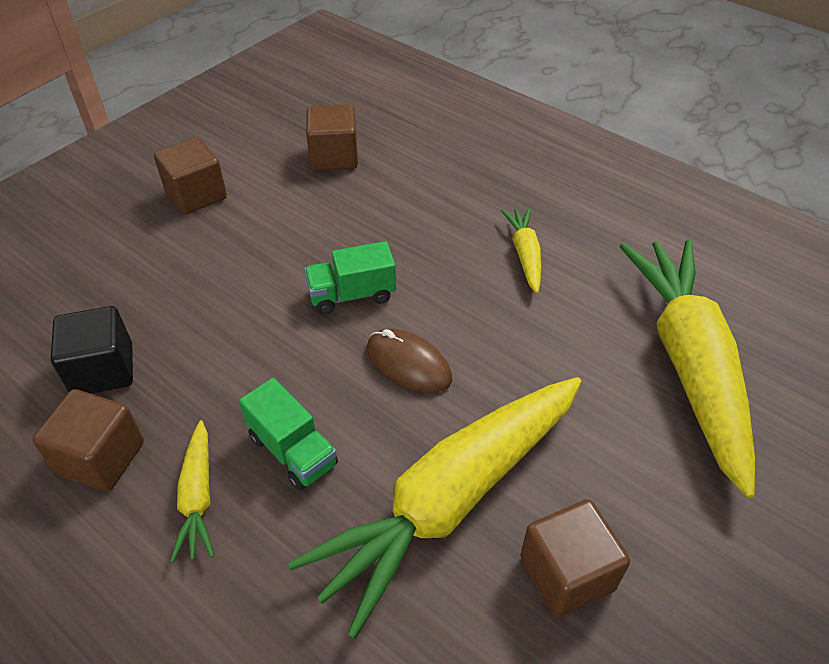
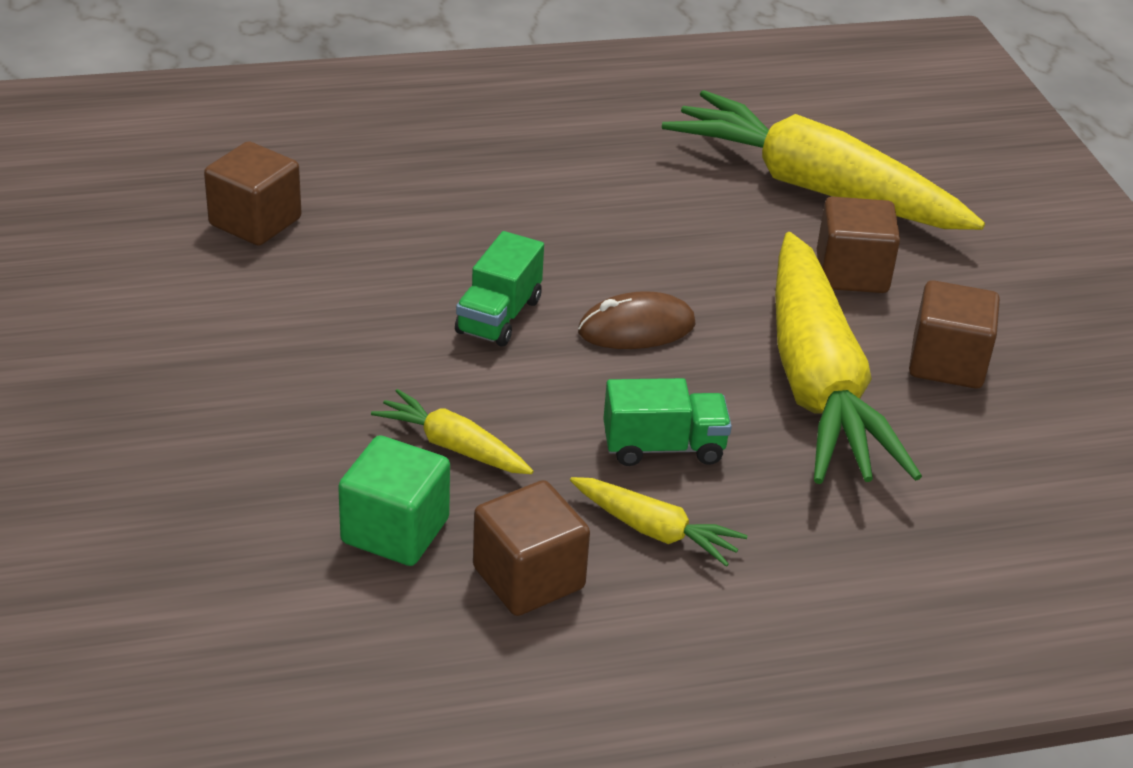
camera: 55 degrees left, 10 degrees down
(103, 370) = (395, 531): black cube -> green cube
(196, 195) = (175, 346): brown cube -> brown cube (851, 273)
(525, 255) = (581, 191): yellow carrot -> yellow carrot (454, 447)

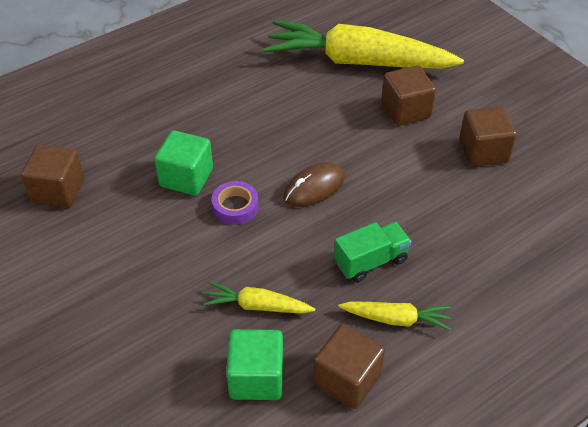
camera: 20 degrees left, 10 degrees up
(449, 259) = (186, 177): none -> green cube
(499, 316) = (235, 206): green truck -> purple tape
(817, 382) = (426, 188): yellow carrot -> none

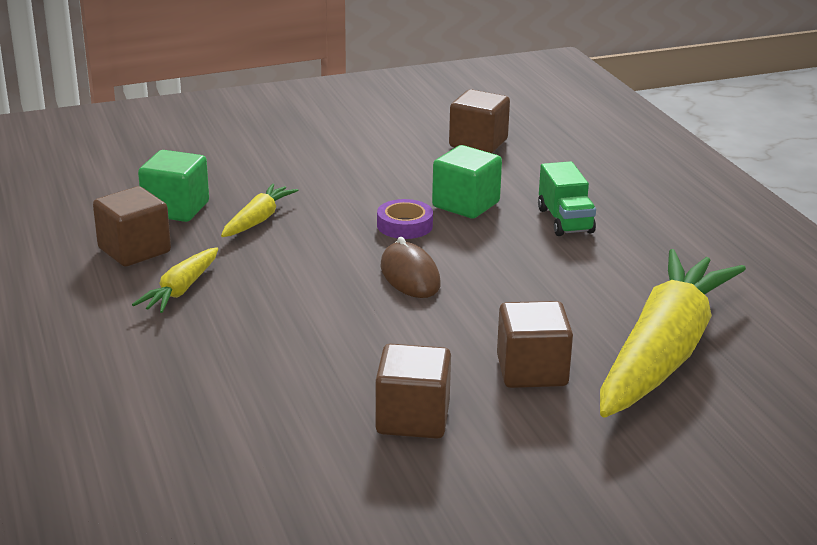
camera: 105 degrees right, 20 degrees down
(371, 261) = (270, 290): green truck -> green truck (565, 221)

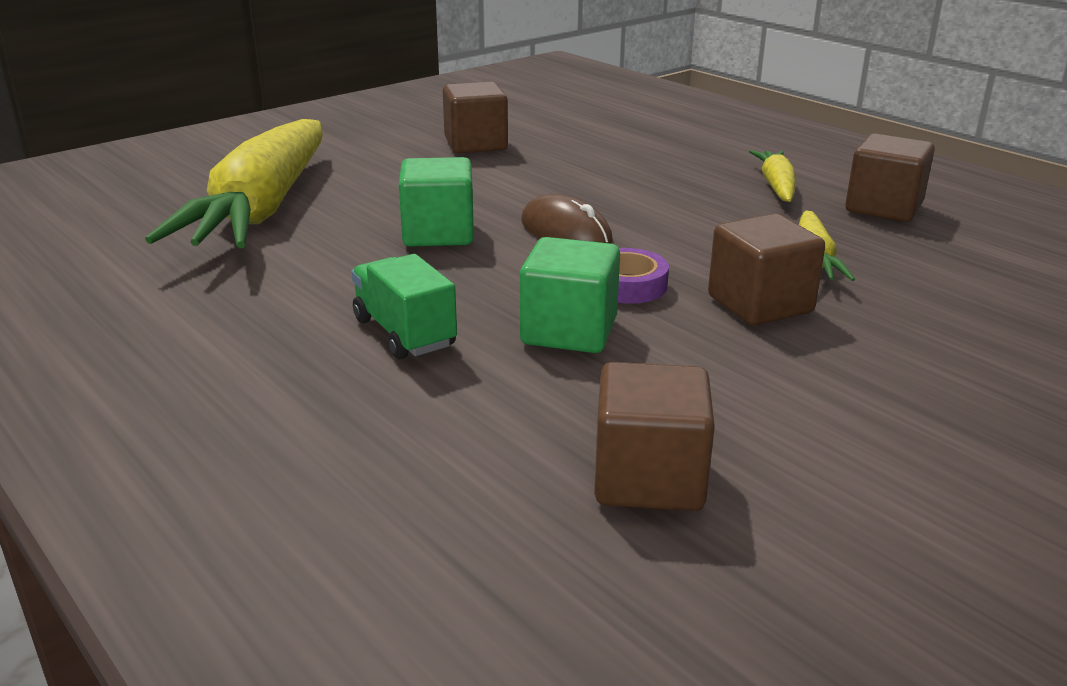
camera: 160 degrees right, 0 degrees up
(176, 209) = (930, 255): green cube -> green cube (438, 233)
(532, 371) = (391, 180): brown cube -> brown cube (760, 304)

